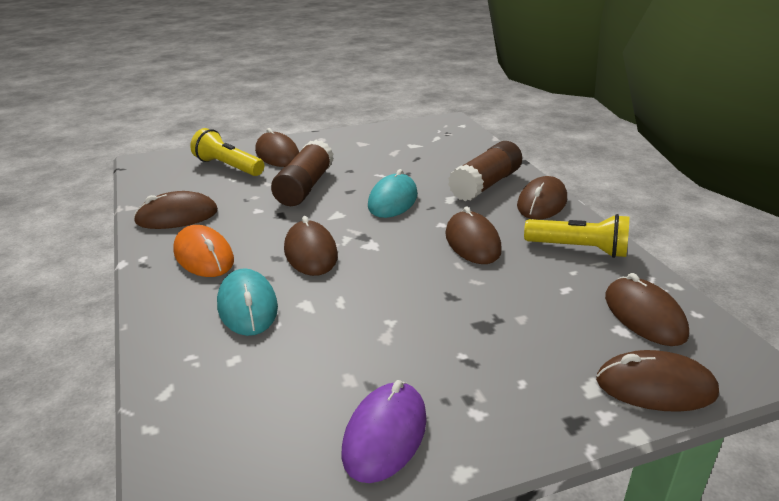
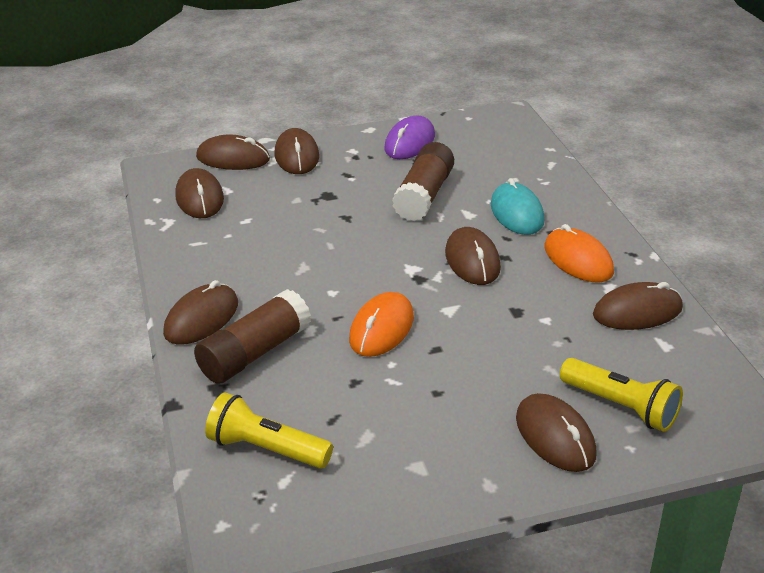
camera: 175 degrees left, 5 degrees up
(304, 187) = (496, 357): brown glue stick -> brown glue stick (424, 196)
(392, 200) = (381, 328): turquoise mouse -> orange mouse
(472, 242) = (307, 267): brown mouse -> brown mouse (297, 156)
(579, 249) = (205, 256): yellow flashlight -> yellow flashlight (266, 449)

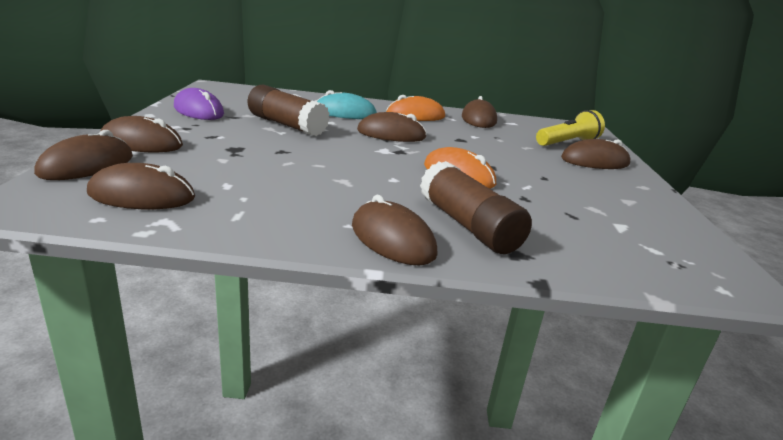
camera: 75 degrees left, 10 degrees down
(266, 449) = (613, 248): yellow flashlight -> none

